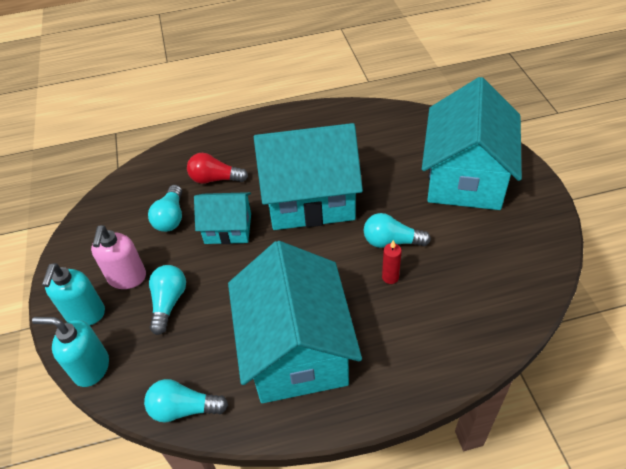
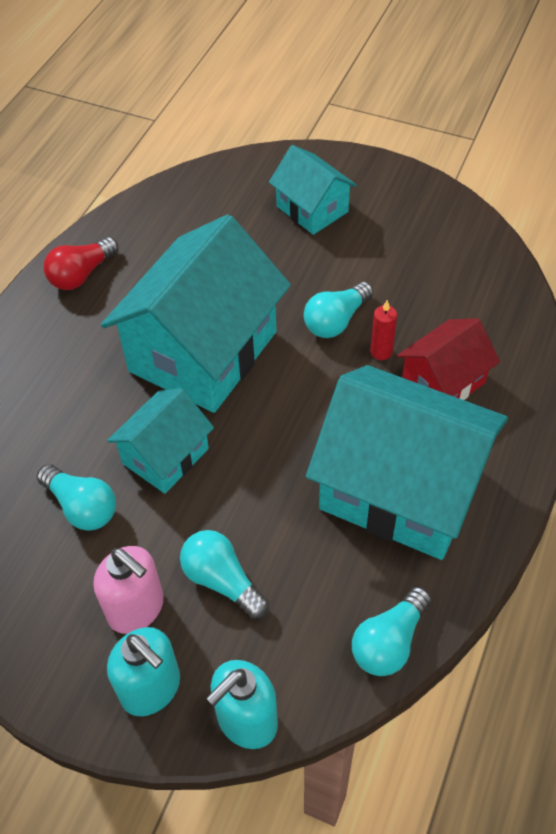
camera: 55 degrees left, 5 degrees up
(215, 179) = (67, 424): red light bulb -> red light bulb (81, 275)
(398, 323) = (443, 382): none -> red house
(465, 177) = (312, 209): turquoise house -> turquoise house, size x0.53

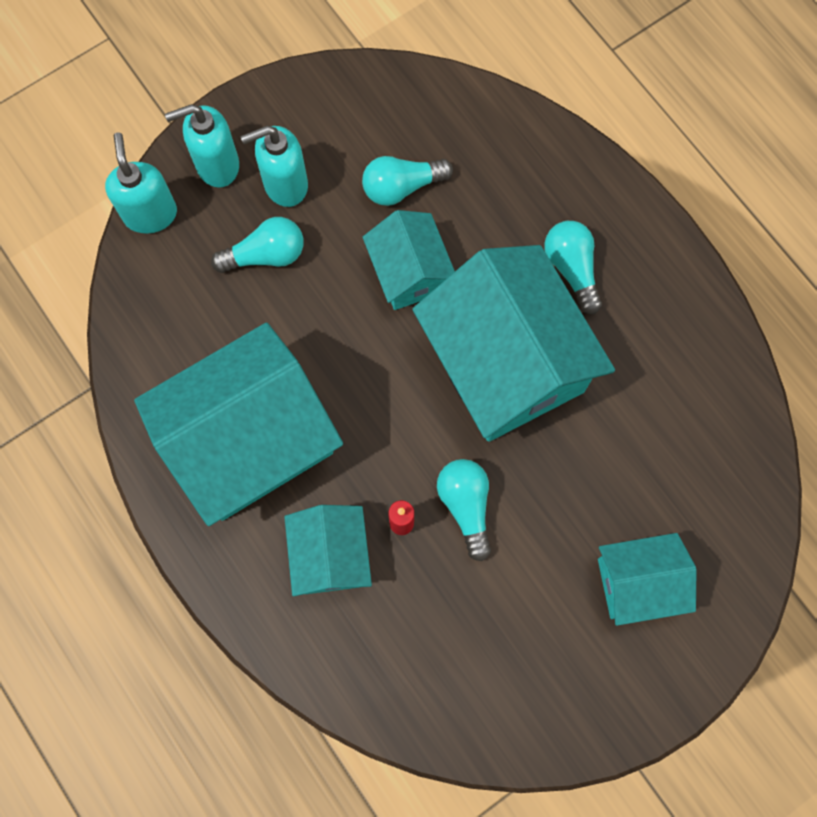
camera: 120 degrees right, 20 degrees up
(81, 275) = (675, 303): red light bulb -> none
(136, 608) = (285, 184): pink soap dispenser -> turquoise soap dispenser
(389, 642) = (134, 343): turquoise light bulb -> turquoise light bulb (571, 269)
(443, 382) = (330, 555): red house -> turquoise house

